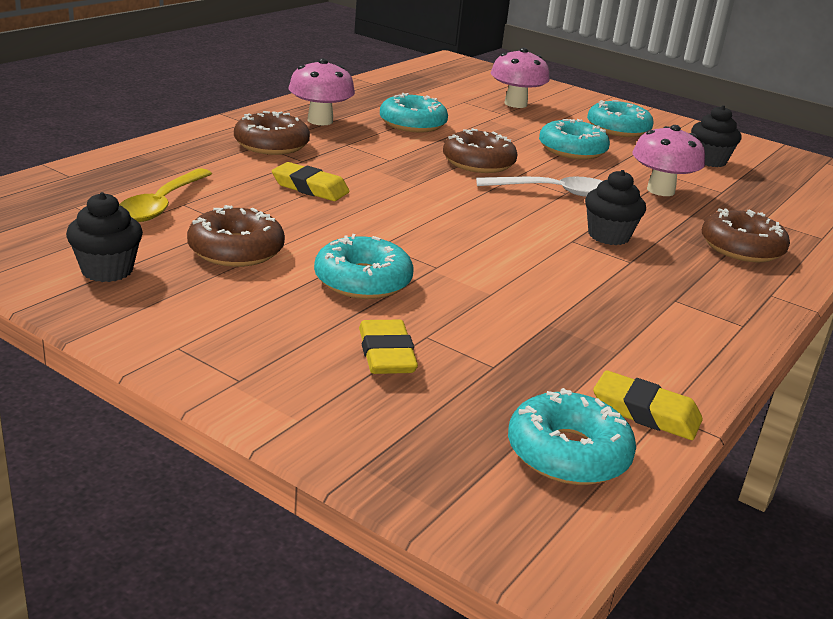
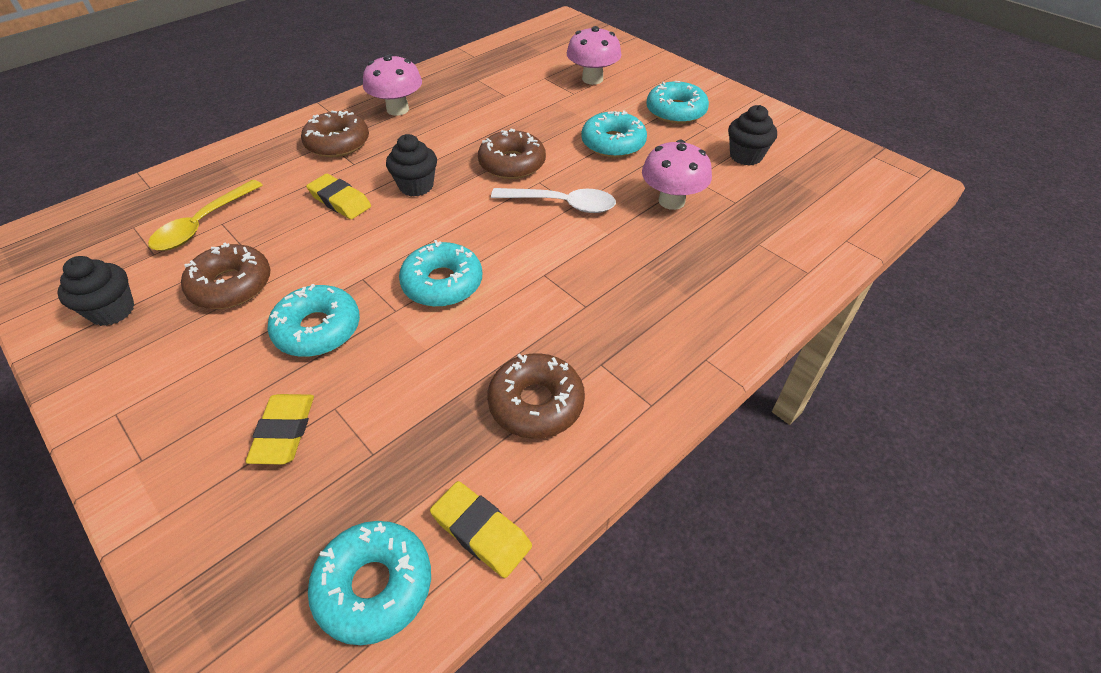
camera: 15 degrees right, 20 degrees up
(412, 124) = (479, 111): turquoise donut -> turquoise donut (442, 283)
(608, 236) = (583, 268): black cupcake -> black cupcake (416, 186)
(741, 248) = (711, 287): brown donut -> brown donut (536, 403)

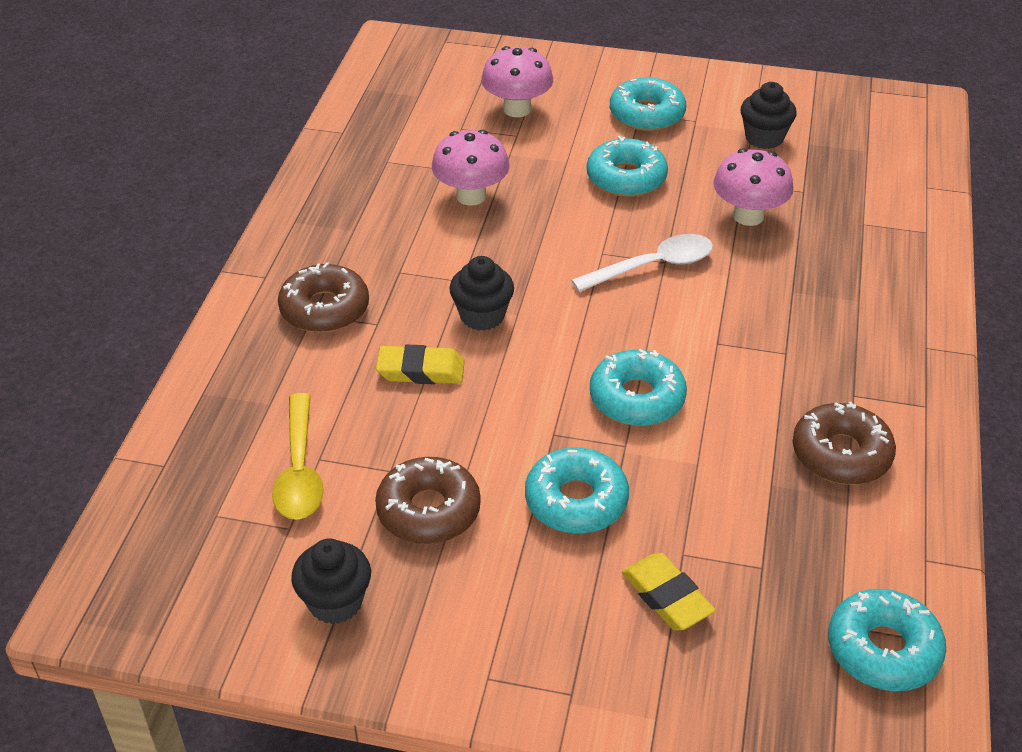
camera: 35 degrees left, 5 degrees down
(397, 109) = (340, 238): pink mushroom -> pink mushroom (471, 196)
(481, 532) = (912, 568): yellow eraser -> none
(512, 164) = (551, 245): brown donut -> none

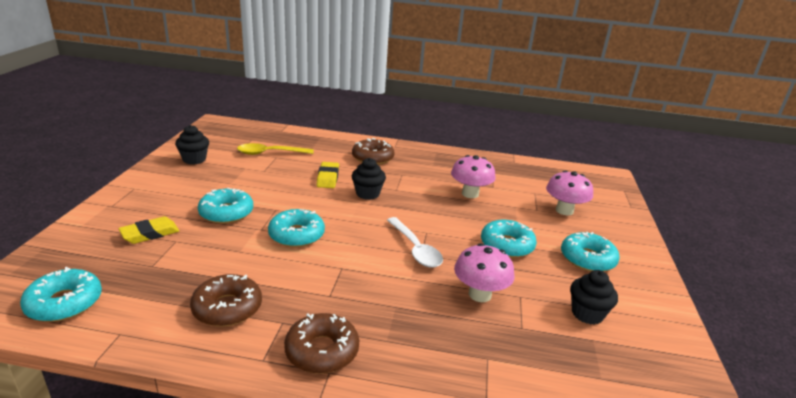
camera: 85 degrees right, 15 degrees down
(428, 510) = (236, 178): brown donut -> brown donut (322, 351)

